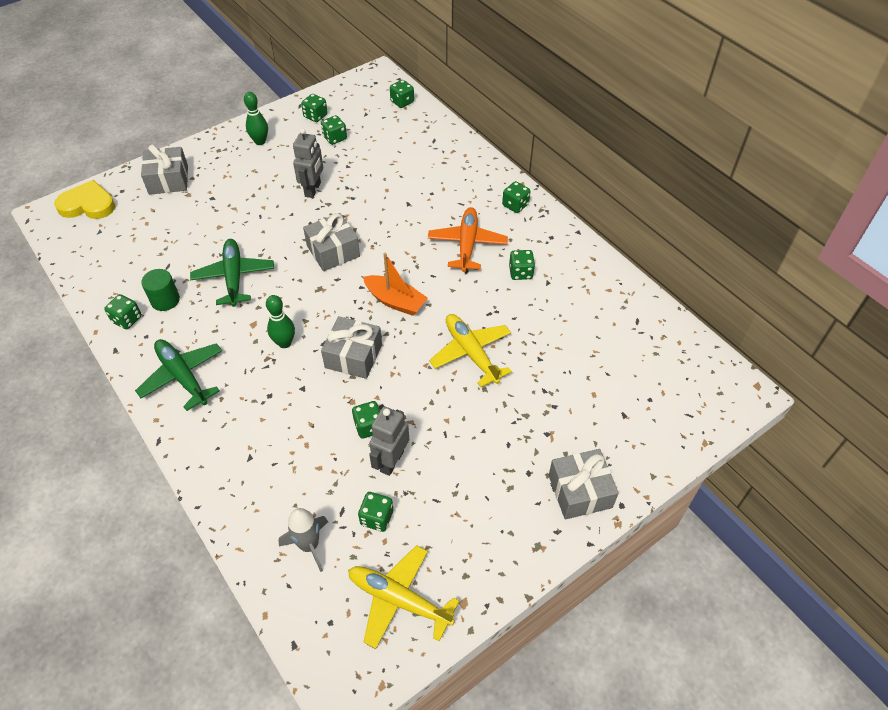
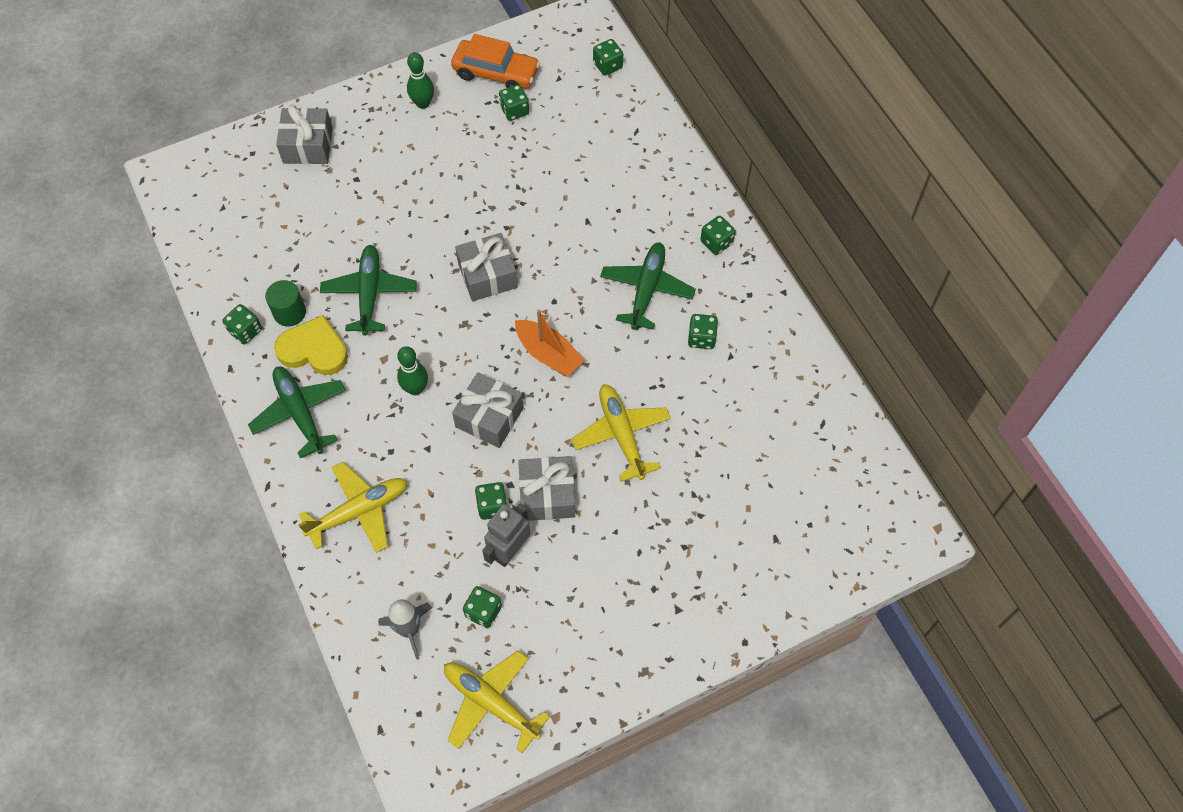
camera: 10 degrees right, 10 degrees up
(88, 204) = (212, 167): yellow heart -> yellow heart (314, 349)
(247, 449) = (359, 511): none -> yellow plane
(313, 189) = (477, 184): grey robot -> none
(315, 116) = (496, 73): green dice -> orange car
(467, 244) = (647, 289): orange plane -> green plane
(580, 491) = (704, 619): grey gift -> grey gift (547, 495)

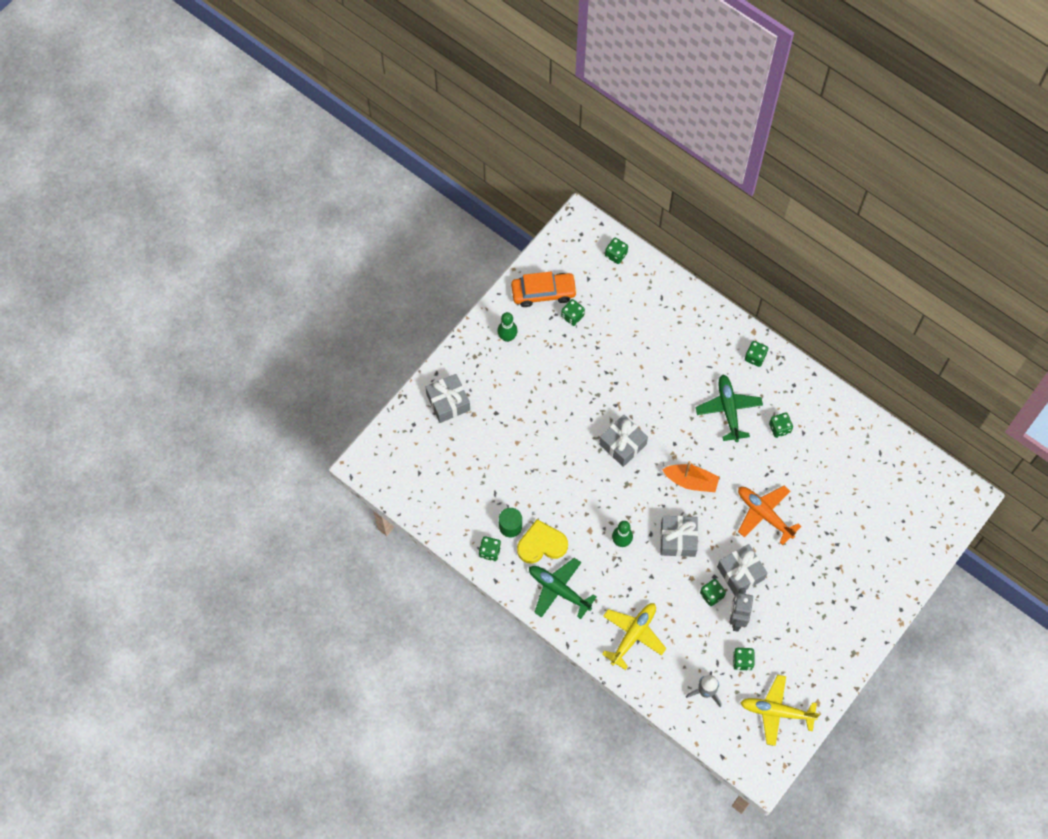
camera: 25 degrees left, 5 degrees up
(369, 293) = (554, 490): green plane -> none
(621, 434) = (764, 514): yellow plane -> orange plane

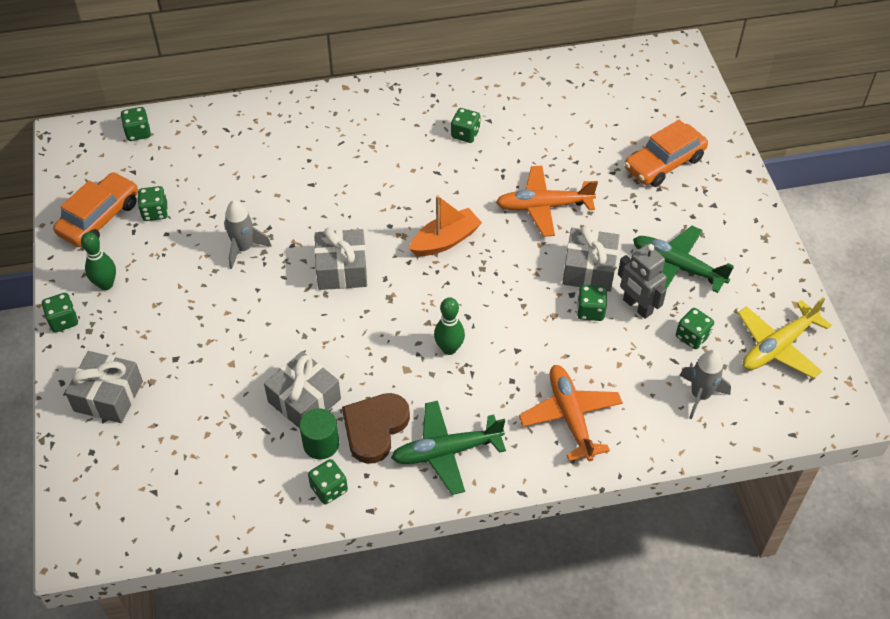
camera: 50 degrees left, 15 degrees down
(541, 544) = (374, 428): yellow heart -> brown heart
(590, 383) = (244, 248): none -> grey rocket
(633, 635) = (570, 416): yellow plane -> orange plane
(678, 539) = (498, 296): grey gift -> grey gift (304, 400)
(728, 410) = (402, 158): green plane -> green plane (677, 266)
(755, 357) = (372, 103): green dice -> green dice (63, 320)
(861, 557) = (664, 163): none -> orange car

